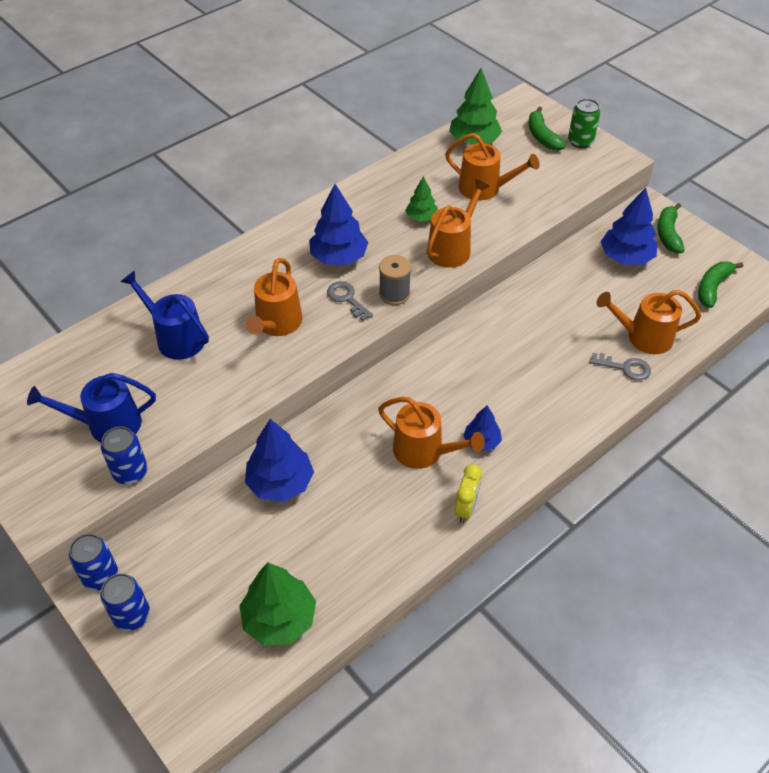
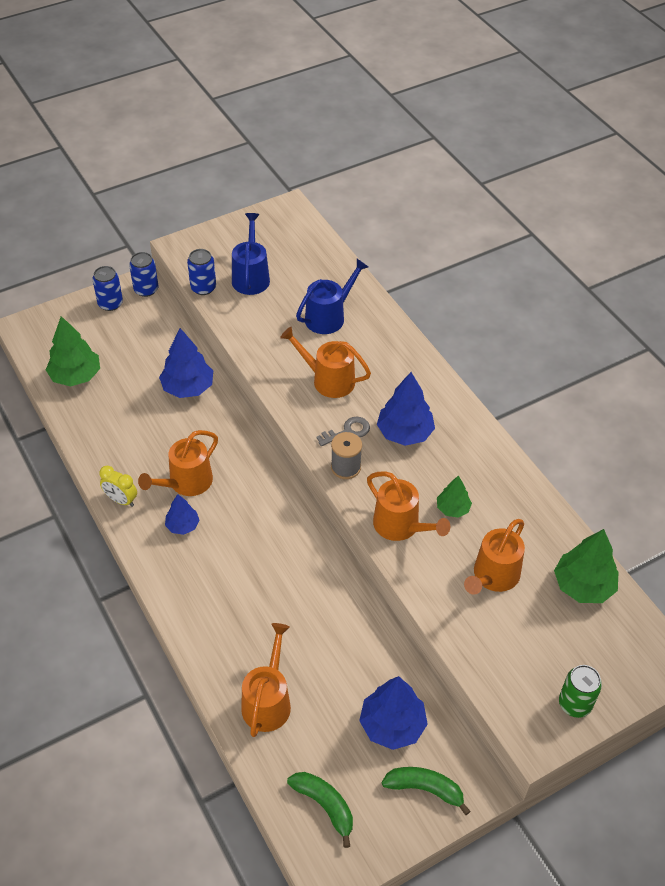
camera: 100 degrees right, 0 degrees up
(542, 136) = (589, 662): green banana -> none
(625, 368) = (232, 669): grey key -> none

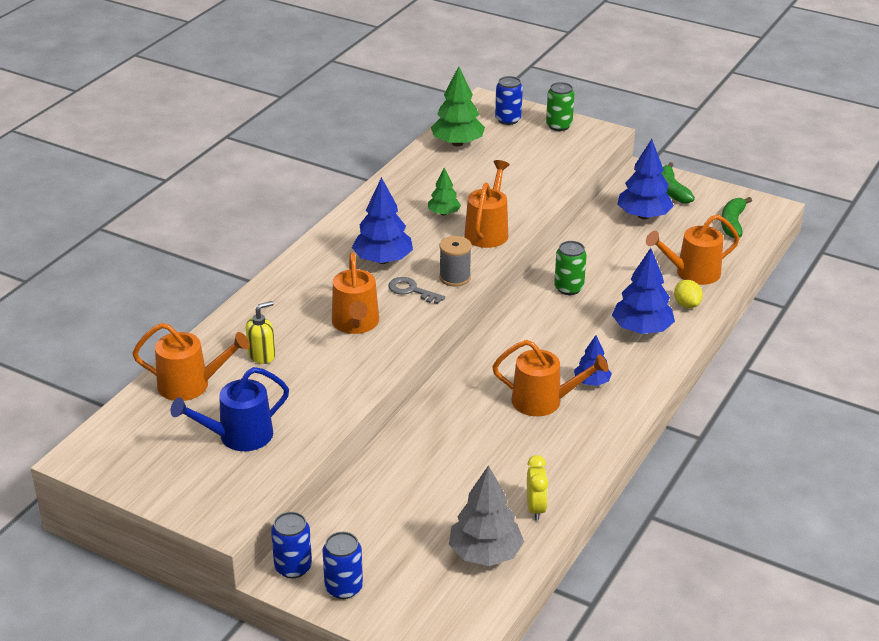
camera: 120 degrees left, 15 degrees down
(76, 376) = (485, 553): green tree -> grey tree
(121, 500) = (606, 433): yellow clock -> yellow clock (535, 508)
(188, 387) = (423, 456): blue tree -> blue tree (642, 329)
(203, 288) = (287, 466): blue can -> blue can (508, 119)
(225, 662) = (686, 304): none -> yellow lemon
(315, 584) = (569, 288): none -> green can
(329, 317) = (262, 355): blue watering can -> yellow soap dispenser
(493, 576) = (490, 179): orange watering can -> orange watering can (190, 385)

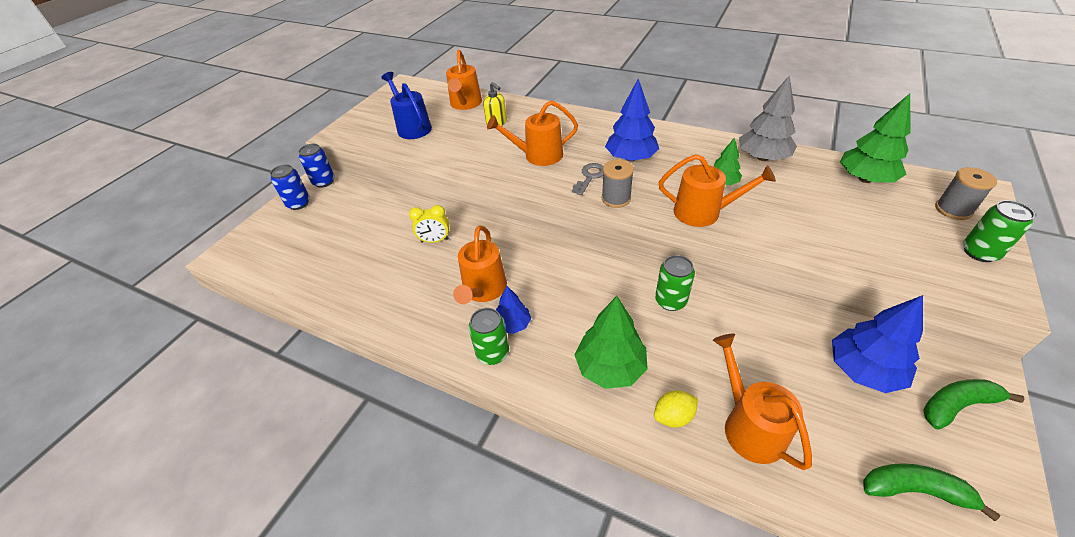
camera: 90 degrees right, 10 degrees up
(485, 553) = (305, 266): grey tree -> grey tree (762, 158)
(508, 119) = (953, 210): blue can -> grey spool
(535, 508) = (346, 292): yellow clock -> yellow clock (435, 240)
(626, 395) = (492, 353): none -> green can
(642, 329) = (610, 368): blue tree -> green tree

